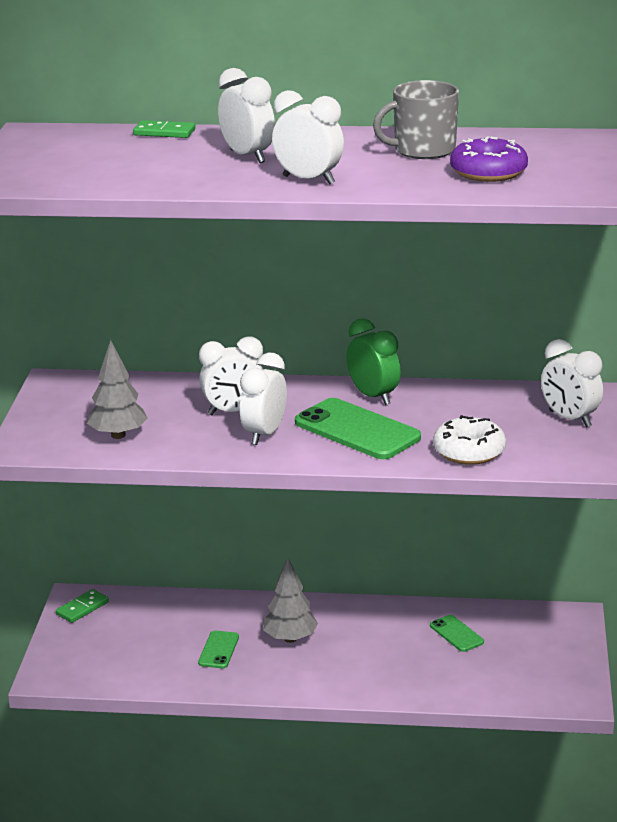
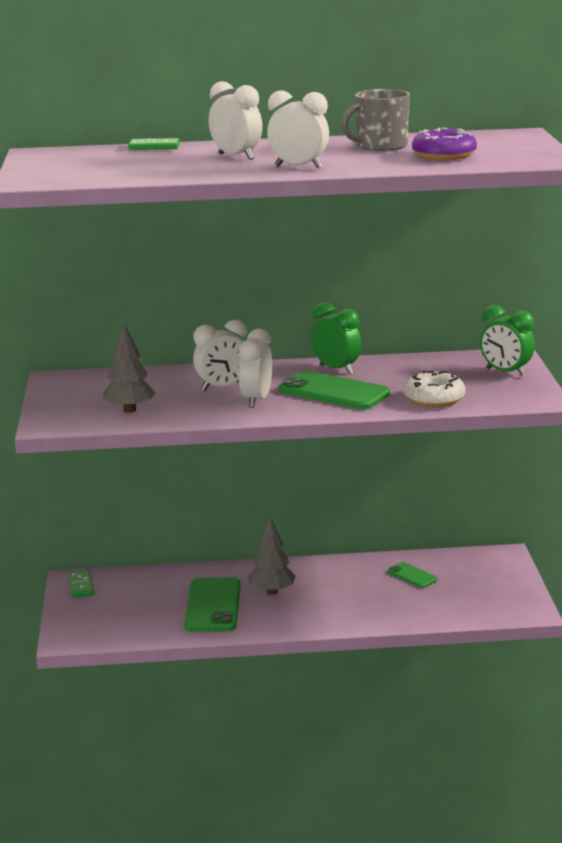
camera: 10 degrees left, 5 degrees down
(82, 608) = (81, 586): green domino -> green domino turned 45 degrees counterclockwise
(218, 650) = (213, 606): green phone -> green phone, size x1.96
(569, 419) = (506, 372): white clock -> green clock

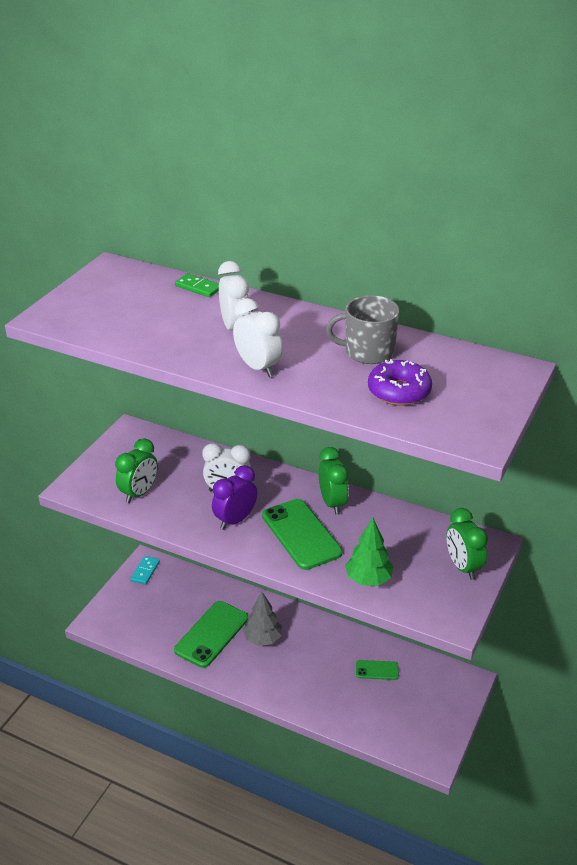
camera: 30 degrees right, 15 degrees up
(81, 586) = (145, 571): green domino -> turquoise domino
(129, 410) = (139, 493): grey tree -> green clock
(256, 400) = (235, 520): white clock -> purple clock
(412, 575) = (377, 670): green phone -> green phone turned 75 degrees counterclockwise
(434, 399) = (368, 579): white donut -> green tree

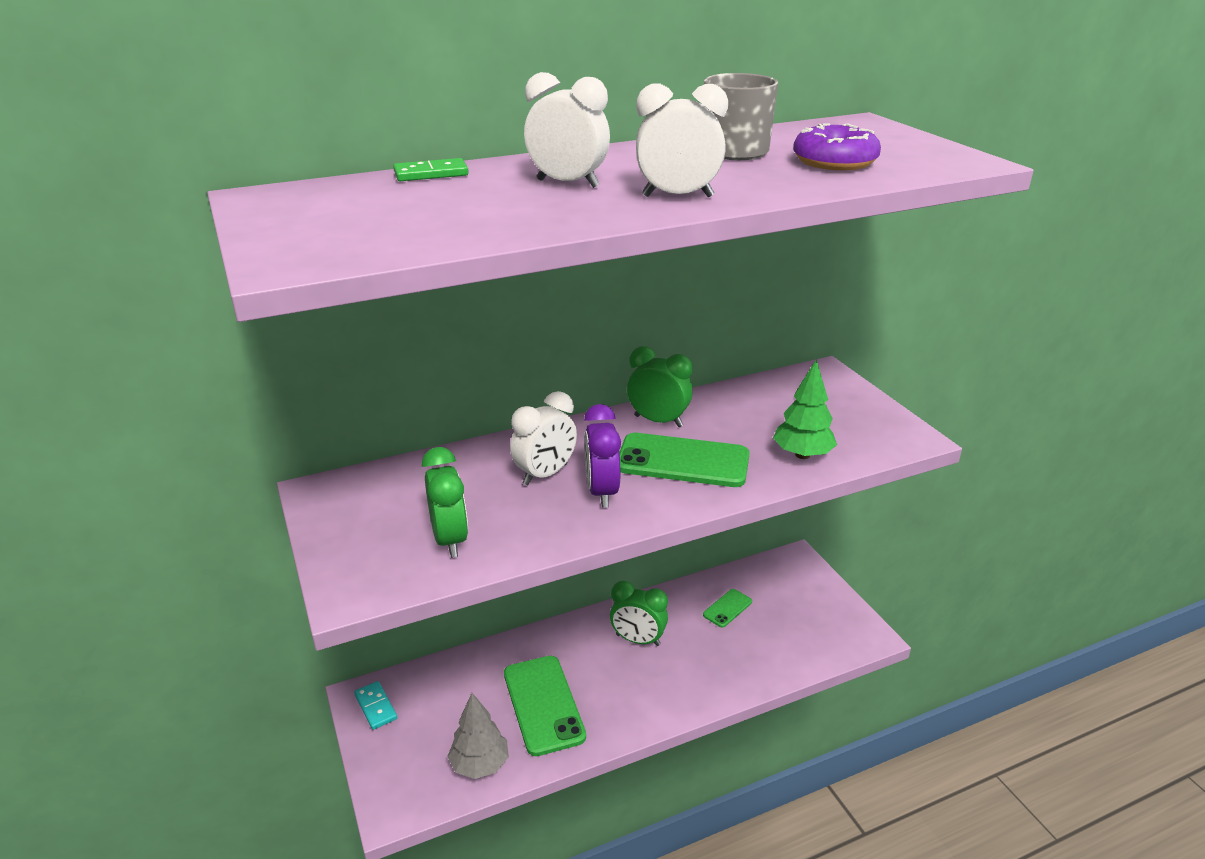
camera: 50 degrees left, 5 degrees down
(262, 639) = (597, 666): grey tree -> grey tree (480, 765)
(463, 567) = (841, 399): green clock -> green clock (638, 640)

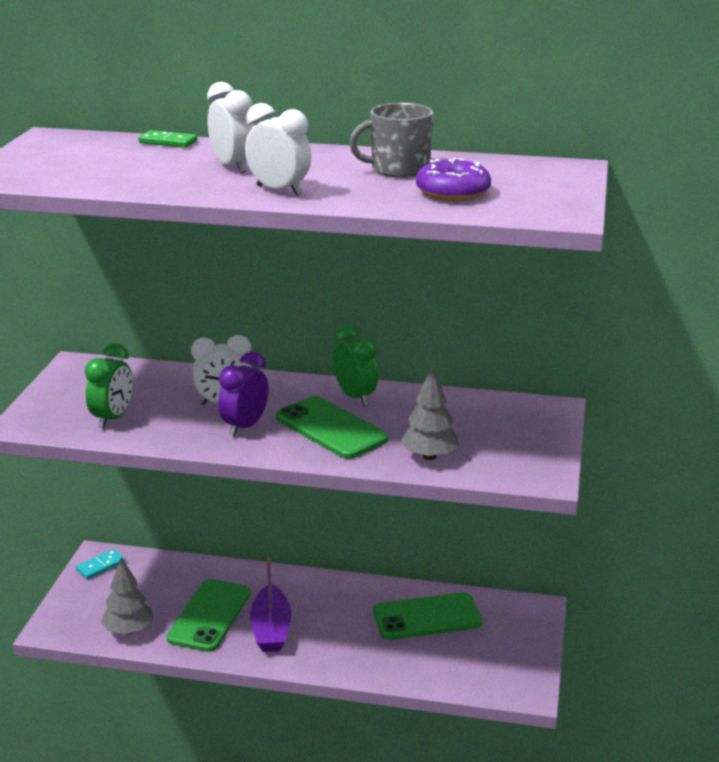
camera: 35 degrees right, 5 degrees down
(375, 707) = (101, 566): turquoise domino -> turquoise domino turned 45 degrees clockwise
(614, 688) = (271, 629): none -> purple boat
(638, 640) = (326, 606): green clock -> none
(727, 608) = (427, 617): green phone -> green phone, size x1.96
(802, 455) = (429, 456): green tree -> grey tree

